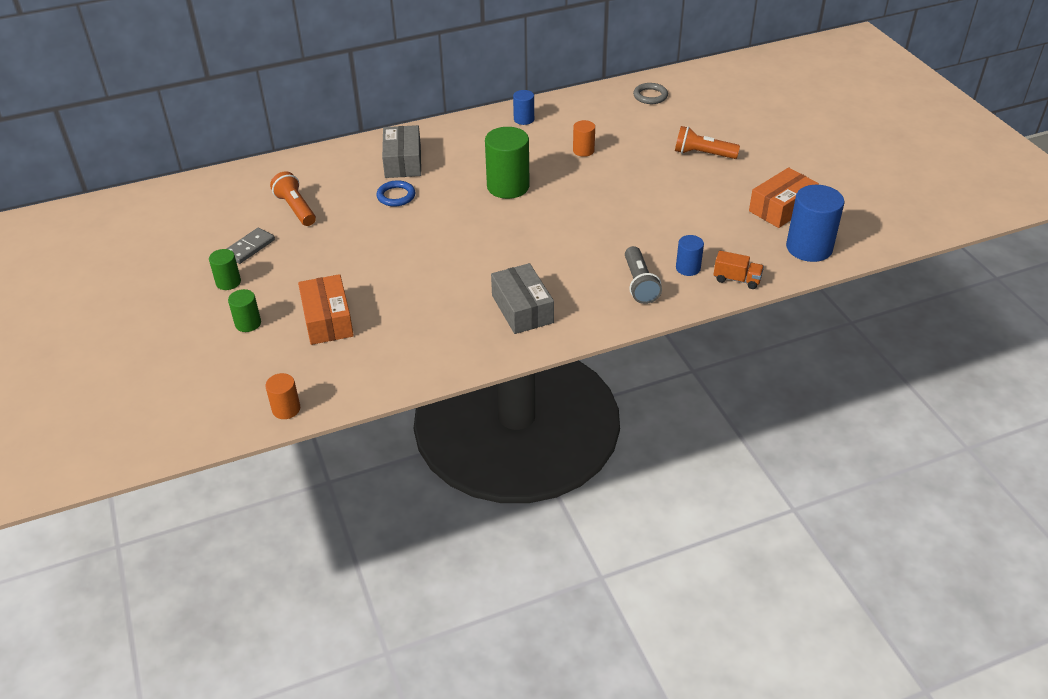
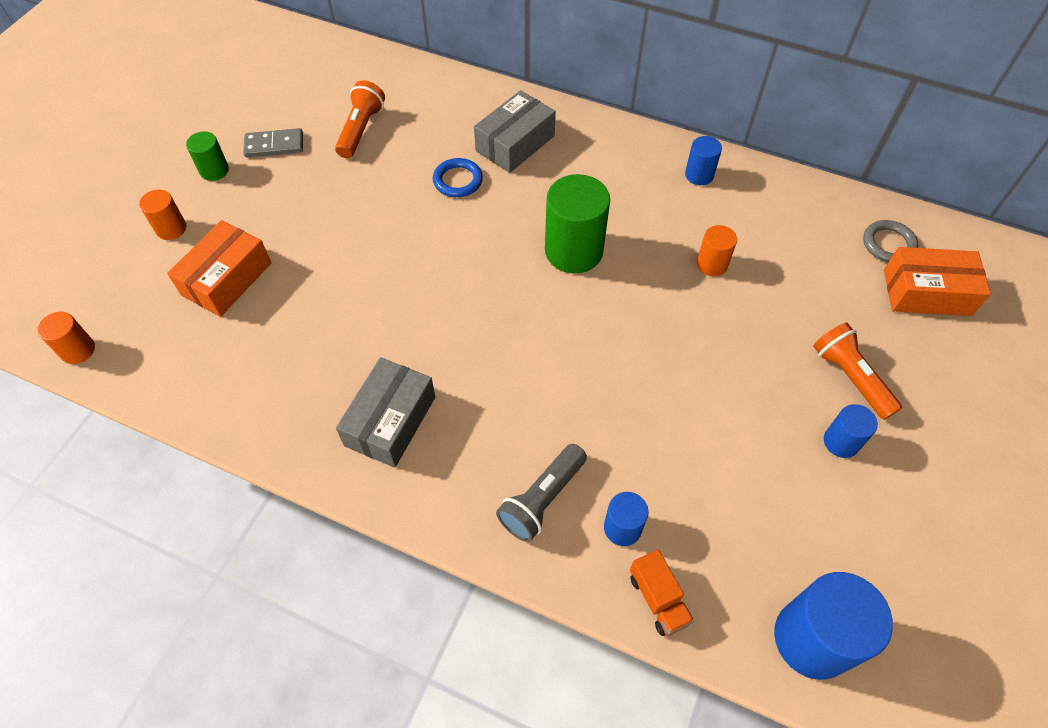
camera: 45 degrees right, 15 degrees up
(248, 323) = (171, 228): green cylinder -> orange cylinder
(730, 178) = (841, 442): none -> blue cylinder
(781, 208) = (853, 543): orange box -> orange box (926, 292)

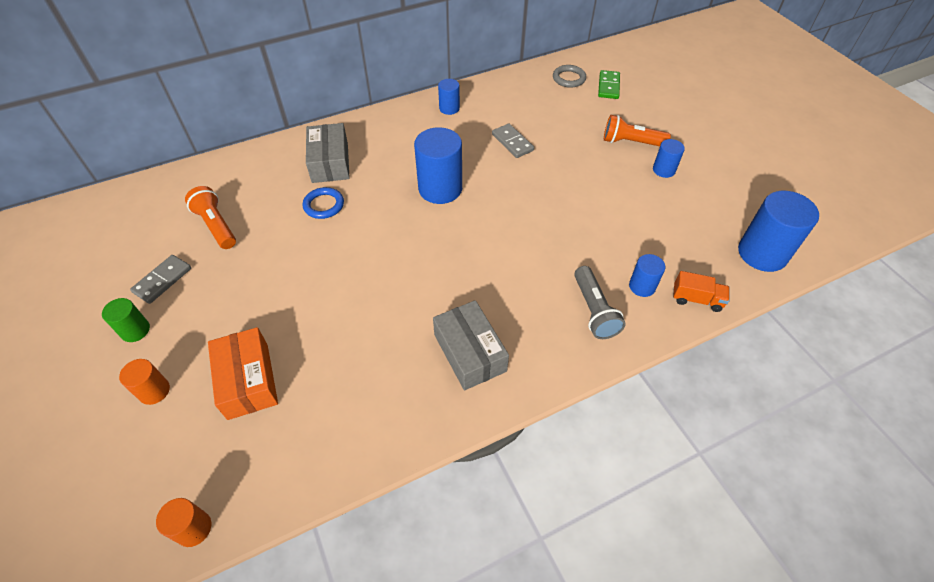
camera: 50 degrees left, 5 degrees down
(573, 251) = (440, 188): green cylinder -> blue cylinder
(712, 264) = (512, 142): orange cylinder -> grey domino
(926, 292) = (608, 86): orange box -> green domino

